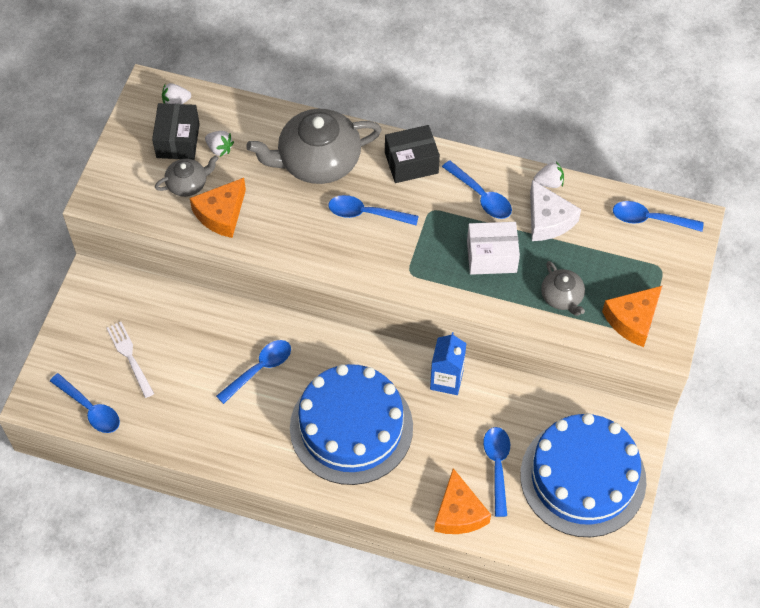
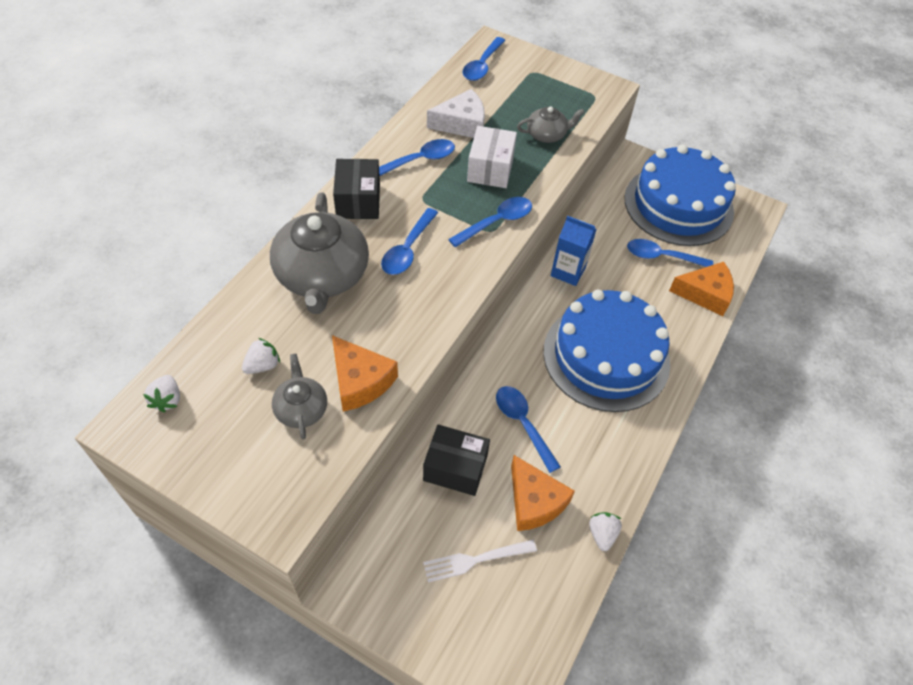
camera: 80 degrees left, 5 degrees down
(90, 409) = (539, 621): blue spoon -> blue spoon (496, 222)
(178, 140) = (229, 408): black box -> black box (455, 468)
(549, 182) = (421, 113): white strawberry -> white strawberry (602, 534)
(633, 320) = (580, 99): orange cheese -> orange cheese (534, 501)

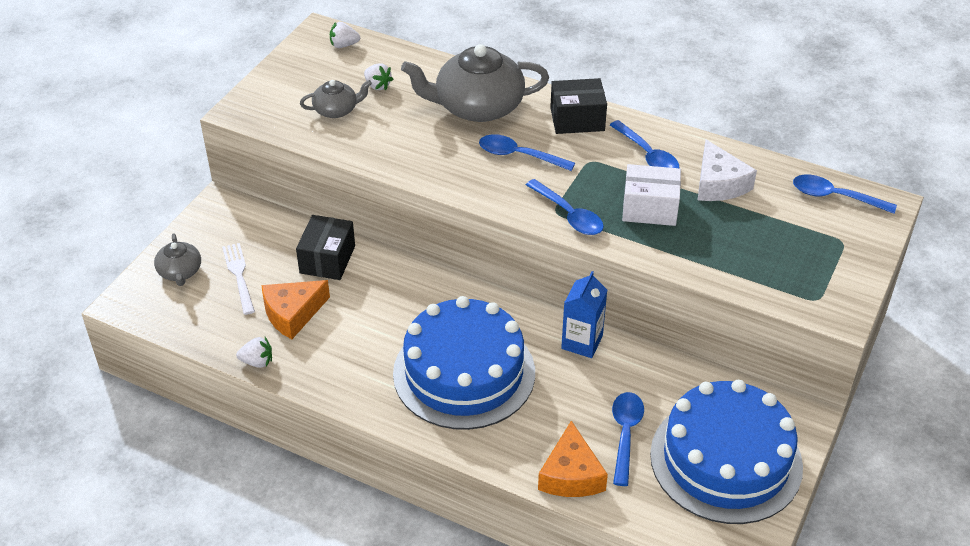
camera: 90 degrees right, 10 degrees down
(360, 381) = (364, 138): orange cheese -> none
(523, 424) = (375, 305): blue spoon -> none
(547, 134) = (724, 254): grey teapot -> grey teapot (180, 272)

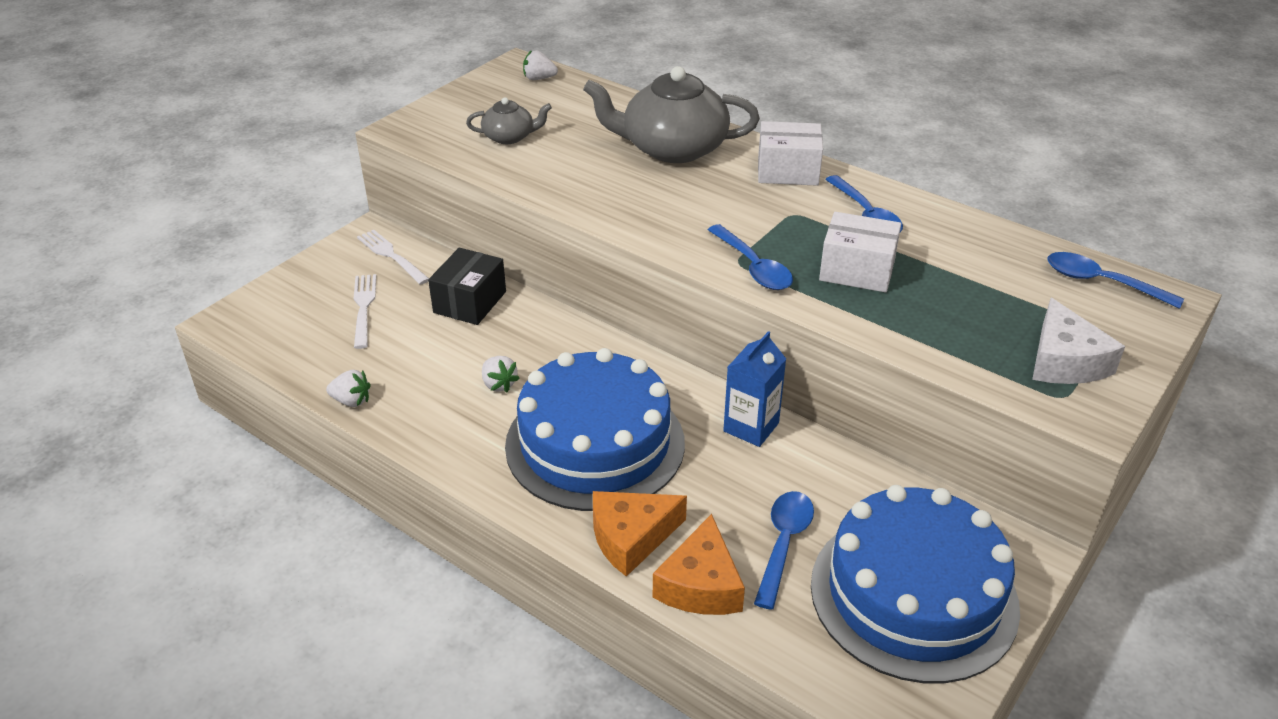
camera: 10 degrees right, 5 degrees down
(180, 272) = (299, 296): grey teapot -> none
(246, 223) = (391, 256): none -> white fork
(292, 314) = (410, 354): orange cheese -> orange cheese (631, 537)
(377, 86) = (564, 118): white strawberry -> white strawberry (499, 384)
(519, 155) = (708, 200): blue spoon -> none
(577, 119) = (788, 171): black box -> white box
(718, 184) = (950, 253): white cheese -> white cheese (1064, 361)

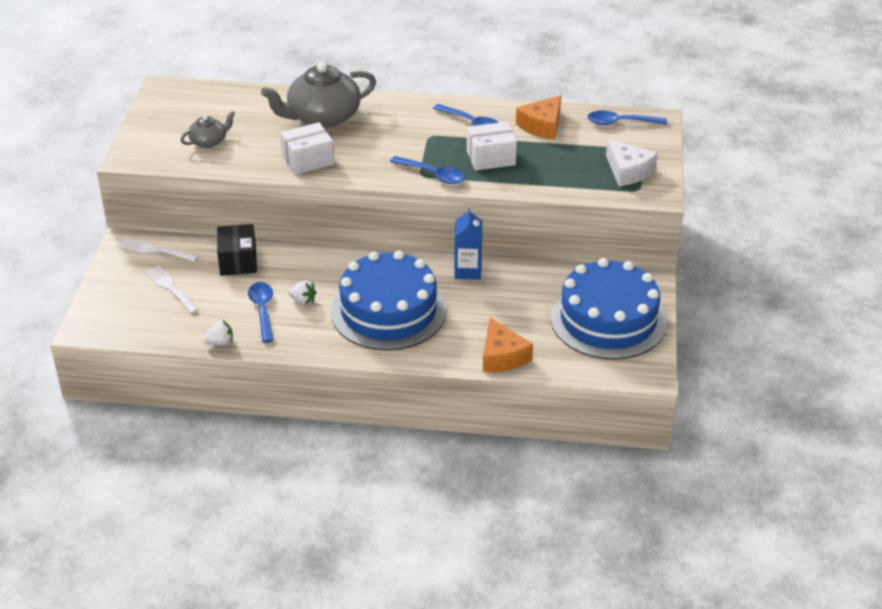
camera: 30 degrees left, 0 degrees up
(539, 78) = (188, 94): white strawberry -> none
(631, 537) = (448, 349): orange cheese -> orange cheese (542, 126)
(783, 544) = (529, 322): blue spoon -> blue spoon (262, 310)
(788, 171) = (405, 110): white box -> white box (308, 160)

